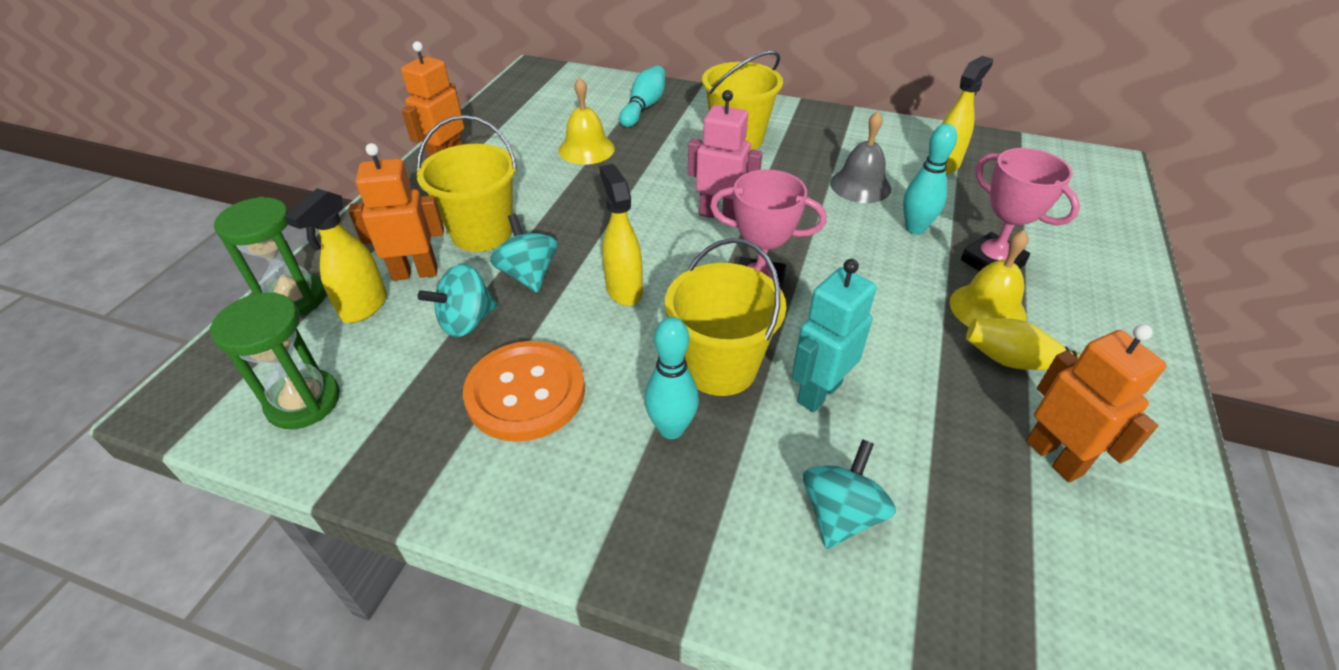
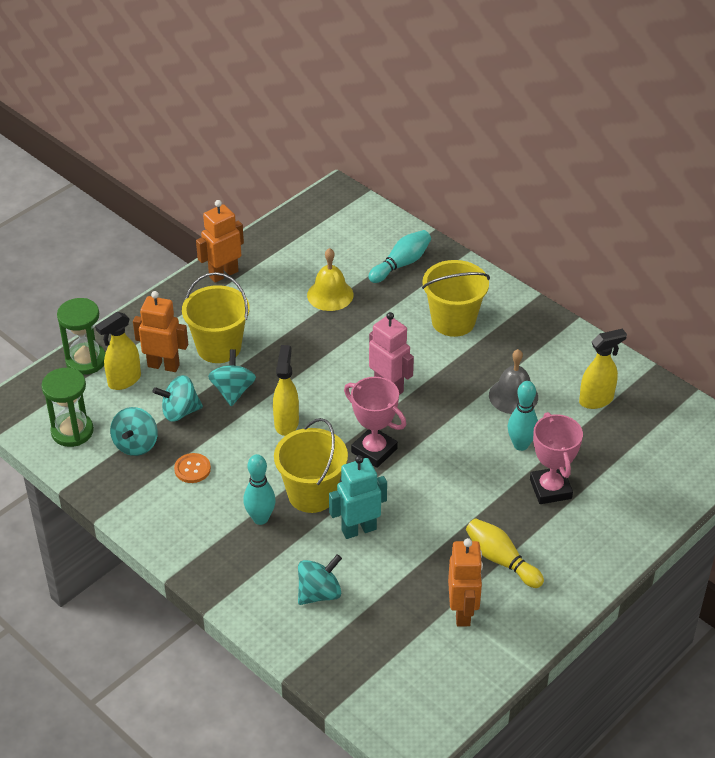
camera: 25 degrees right, 0 degrees up
(418, 386) = (136, 444): none -> turquoise spinning top
(525, 393) = (192, 469): orange button -> orange button, size x0.49
(987, 309) = (513, 518): yellow bell -> none

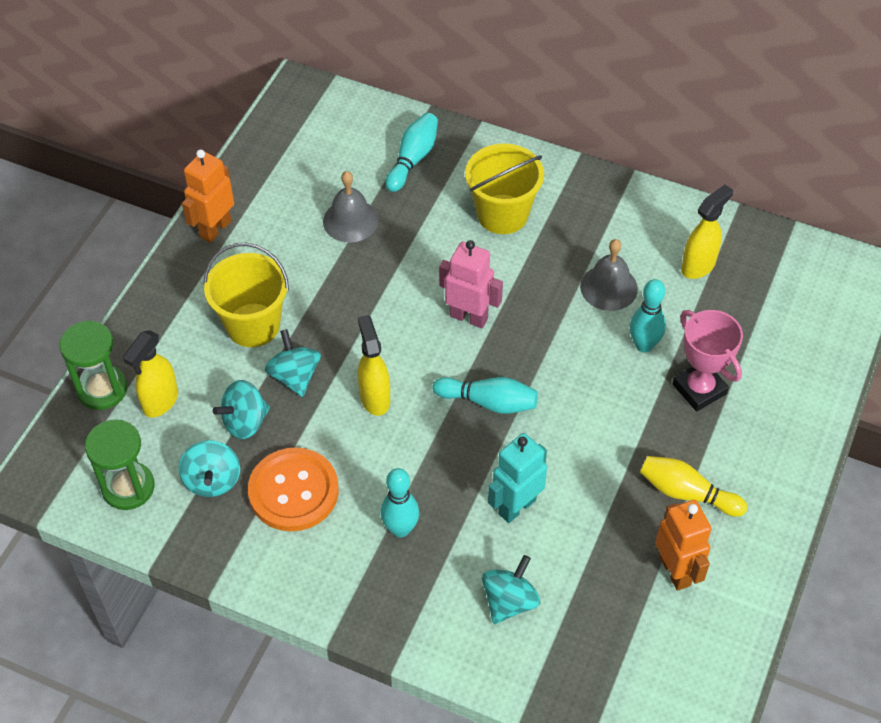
camera: 20 degrees left, 10 degrees up
(163, 365) = (198, 368): orange robot -> none
(192, 469) = (293, 491): orange button -> orange button, size x2.04
(312, 494) = (444, 479): yellow bucket -> none
(330, 295) = (350, 220): yellow bell -> grey bell
(374, 450) = (489, 402): pink trophy -> turquoise bowling pin

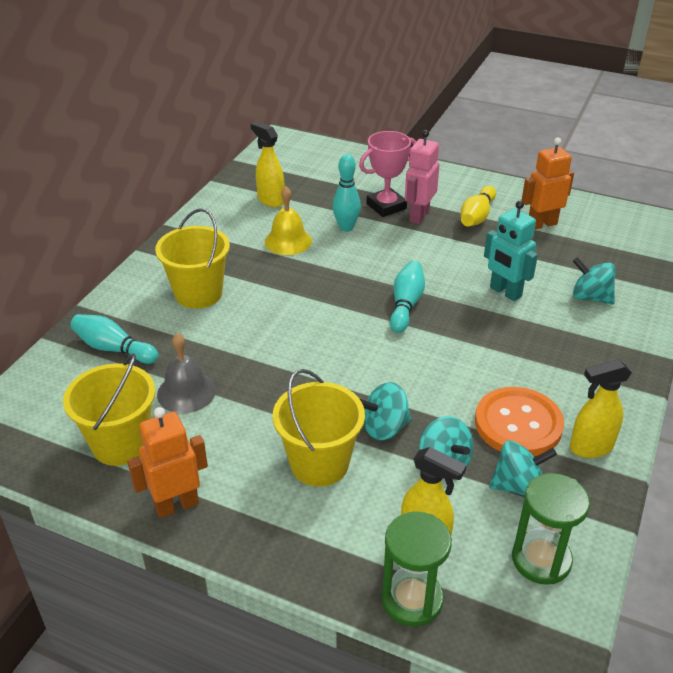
camera: 90 degrees left, 15 degrees down
(215, 229) = (176, 505): orange robot -> orange robot turned 120 degrees clockwise
(287, 183) = (121, 444): none -> yellow bucket
(375, 398) = (407, 372): yellow spray bottle -> yellow spray bottle (590, 447)
(400, 529) = (541, 354): turquoise bowling pin -> none
(469, 317) = (315, 314): pink robot -> pink robot (419, 216)
(609, 287) = (288, 241): grey bell -> yellow bell

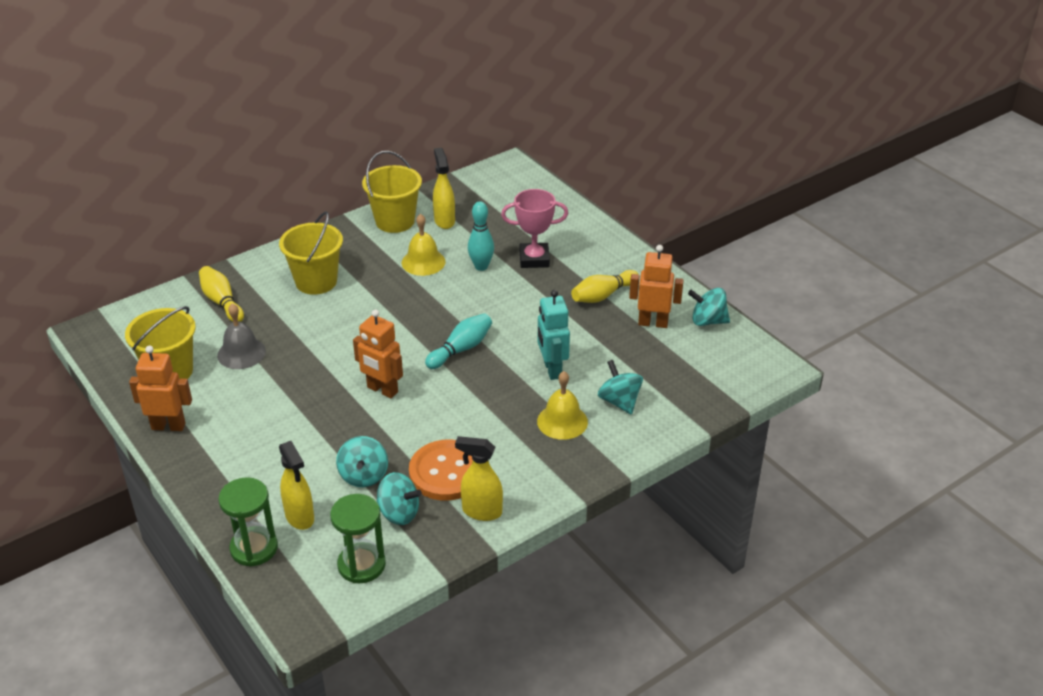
camera: 30 degrees right, 0 degrees up
(113, 349) = (222, 302): turquoise bowling pin -> yellow bowling pin
(319, 463) = (281, 439): yellow bucket -> yellow bucket (395, 221)
(372, 371) = (382, 390): none -> orange robot
(385, 428) = (349, 434): turquoise spinning top -> turquoise spinning top (708, 321)
(419, 216) = (552, 277): pink robot -> none
(564, 333) = (562, 421): none -> yellow bell

